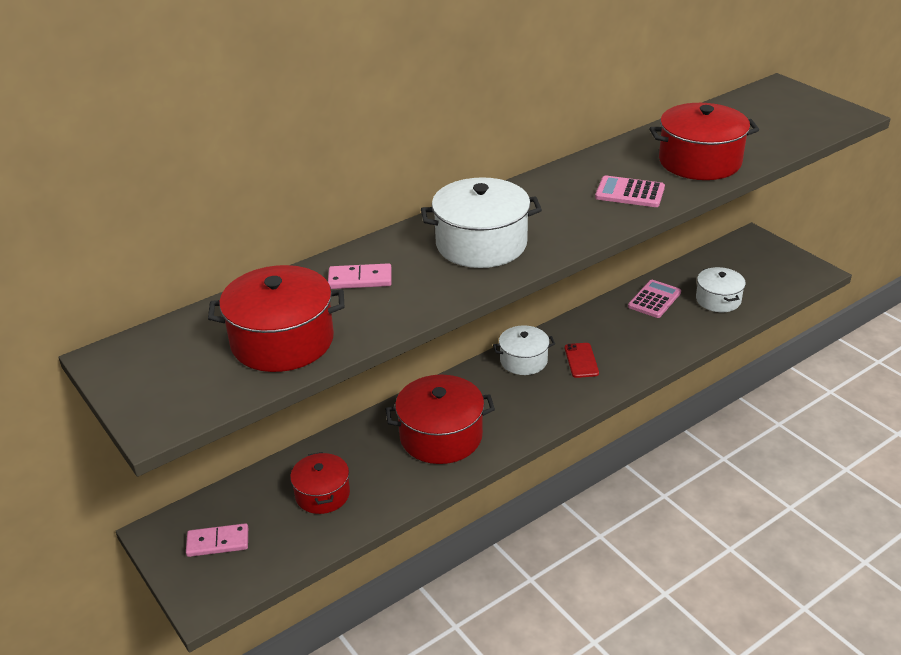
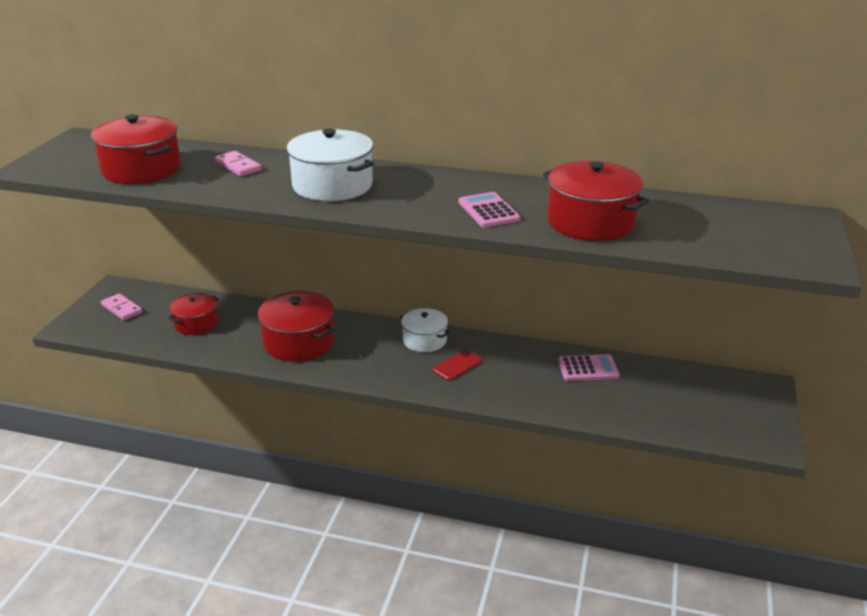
camera: 50 degrees right, 5 degrees down
(718, 300) = (637, 402): white pot -> none

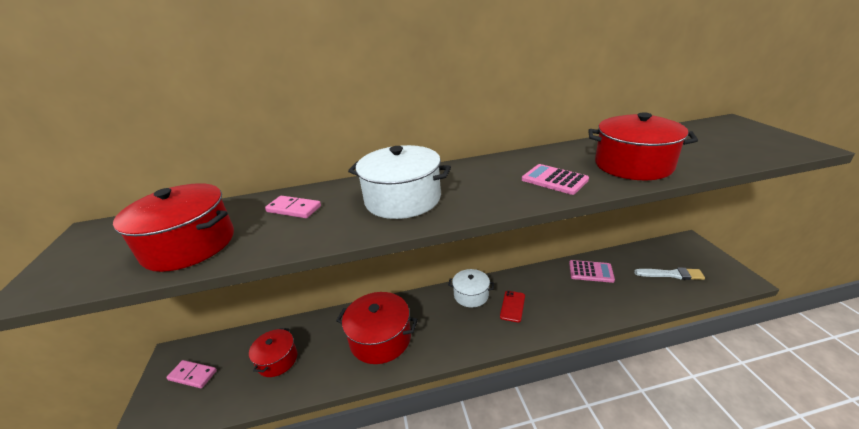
camera: 25 degrees left, 0 degrees up
(588, 368) = (591, 272): pink calculator -> pink calculator turned 45 degrees clockwise
(685, 406) = (671, 274): none -> white brush

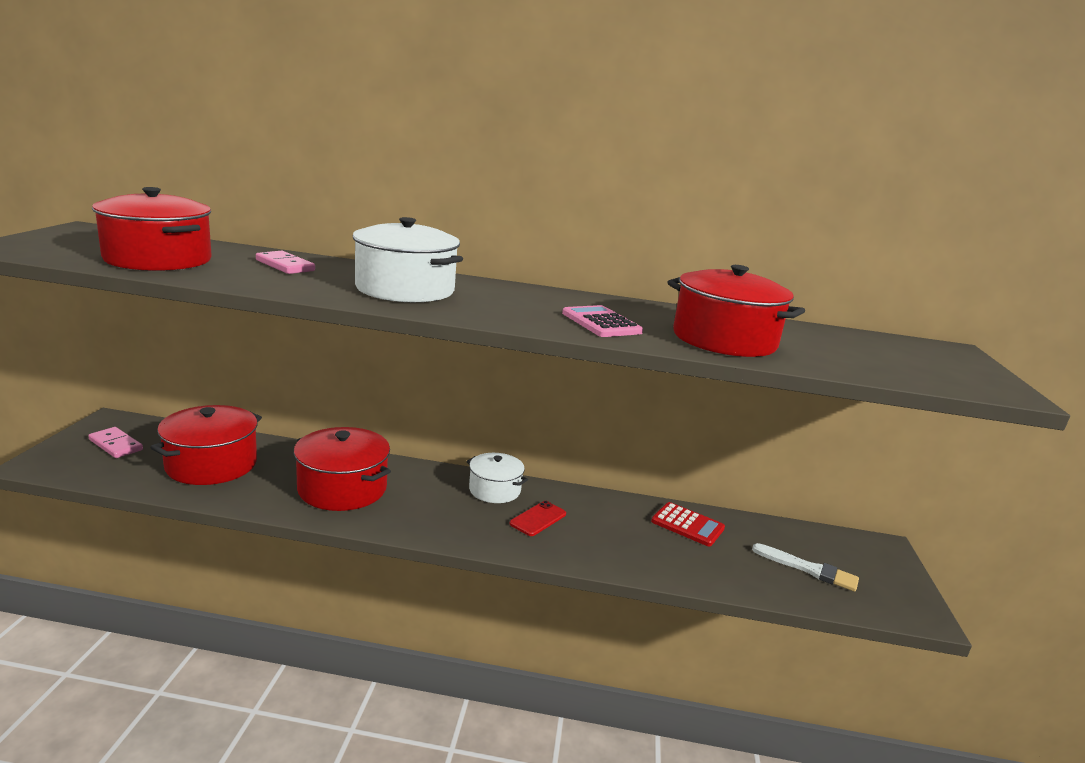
camera: 15 degrees right, 10 degrees down
(277, 360) = (211, 464): red pot -> red pot, size x1.60
(591, 272) = (687, 525): pink calculator -> red calculator

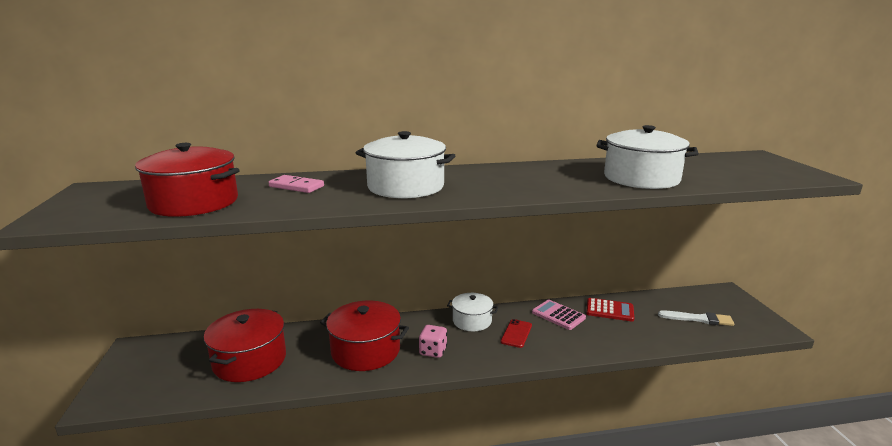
camera: 15 degrees left, 0 degrees up
(115, 445) = (155, 367): pink domino -> none
(418, 510) = (433, 351): none -> pink dice
(601, 323) = (559, 183): pink calculator -> pink calculator (558, 315)
(724, 340) = (641, 178): red pot -> white pot

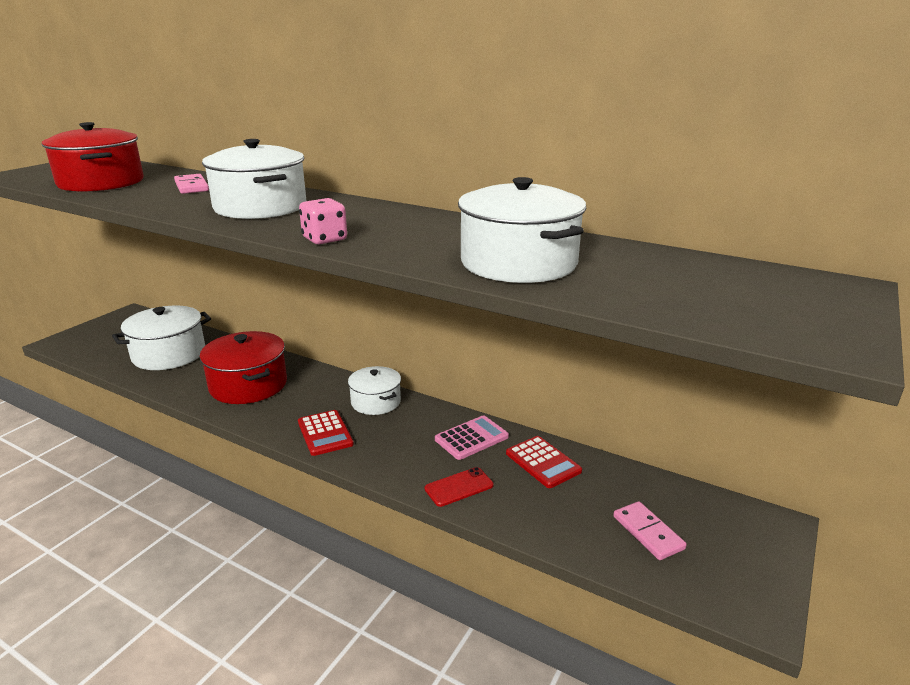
camera: 40 degrees right, 5 degrees up
(250, 360) = (169, 354): red pot -> white pot
(433, 351) = (294, 412): pink dice -> pink dice (325, 239)
(477, 353) = (325, 433): none -> red calculator
(516, 333) = (393, 434): red phone -> red phone (459, 487)
(558, 315) = (471, 438): pink calculator -> pink calculator turned 60 degrees clockwise
(698, 319) = (648, 532): white brush -> pink domino

